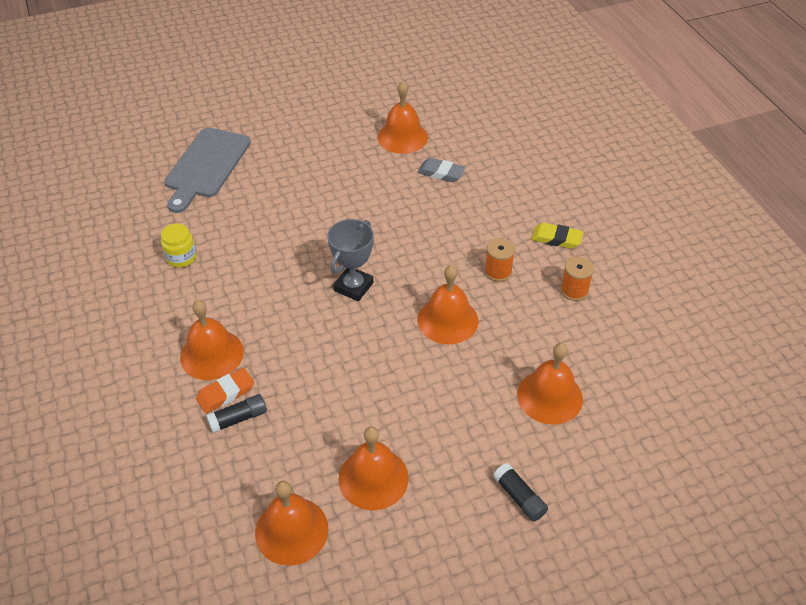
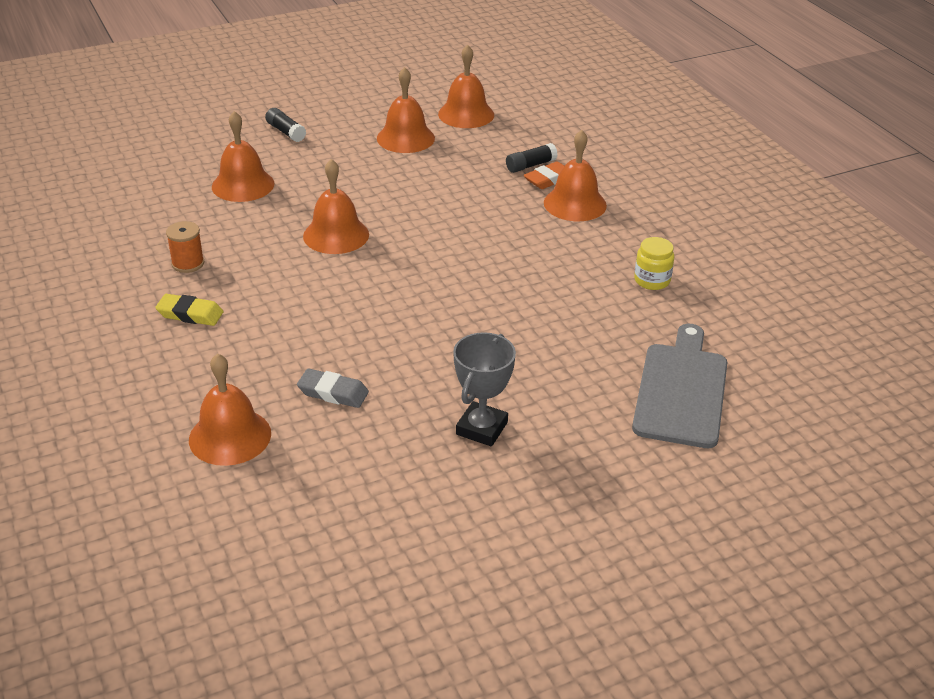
camera: 175 degrees right, 10 degrees down
(353, 286) = (442, 259): grey trophy -> grey trophy (482, 428)
(402, 137) = (392, 449): orange bell -> orange bell (230, 436)
(498, 271) = (272, 278): orange spool -> none

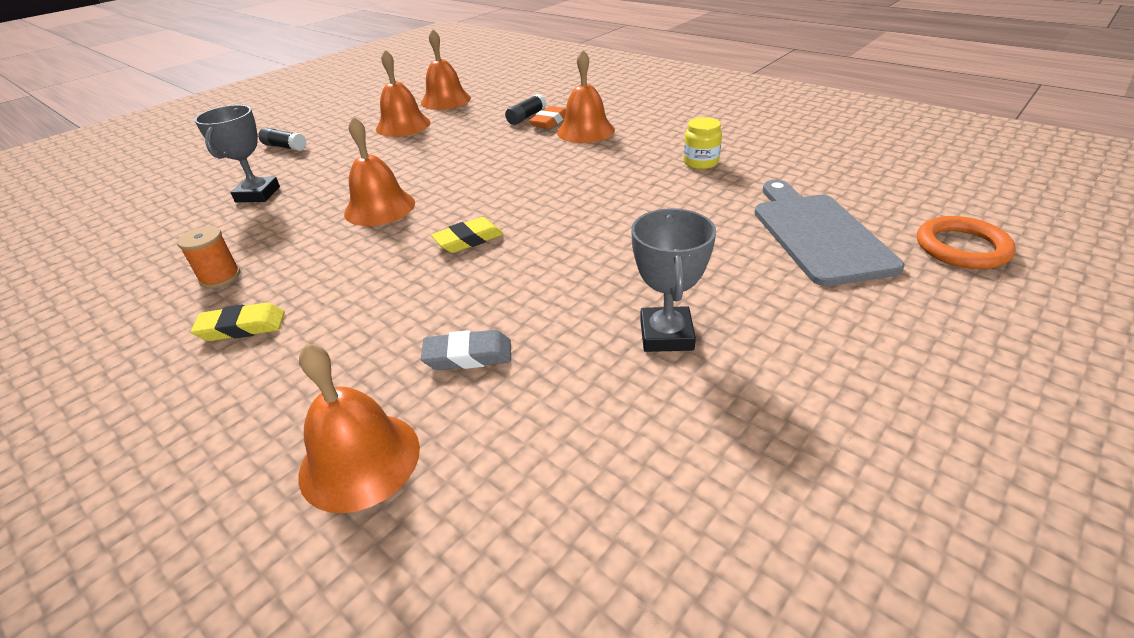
camera: 20 degrees left, 0 degrees up
(243, 185) = (258, 194): orange bell -> grey trophy
(390, 294) = (468, 240): none -> yellow eraser
(790, 446) = (961, 247): none -> orange ring

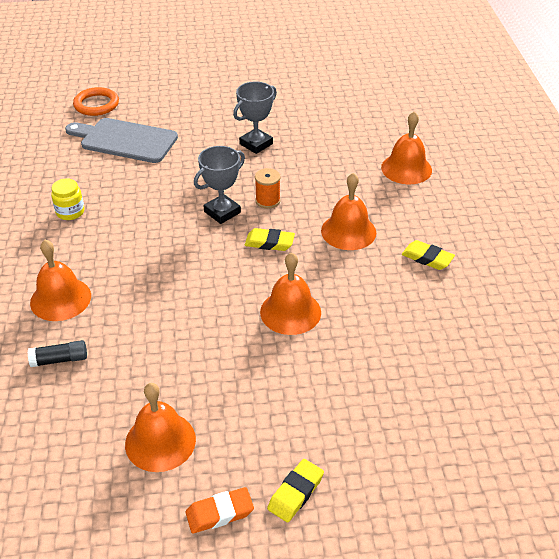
camera: 140 degrees left, 5 degrees up
(220, 277) = (427, 309): orange spool -> orange spool (267, 200)
(258, 194) = (364, 403): grey trophy -> grey trophy (222, 212)
(285, 147) = (295, 493): black glue stick -> yellow eraser
(446, 100) = (64, 471): orange bell -> orange bell (348, 231)
(468, 356) = (336, 181): grey eraser -> none
(549, 122) = (58, 335): orange eraser -> orange eraser (219, 513)
(818, 234) = (125, 140): grey cutting board -> grey cutting board turned 75 degrees clockwise

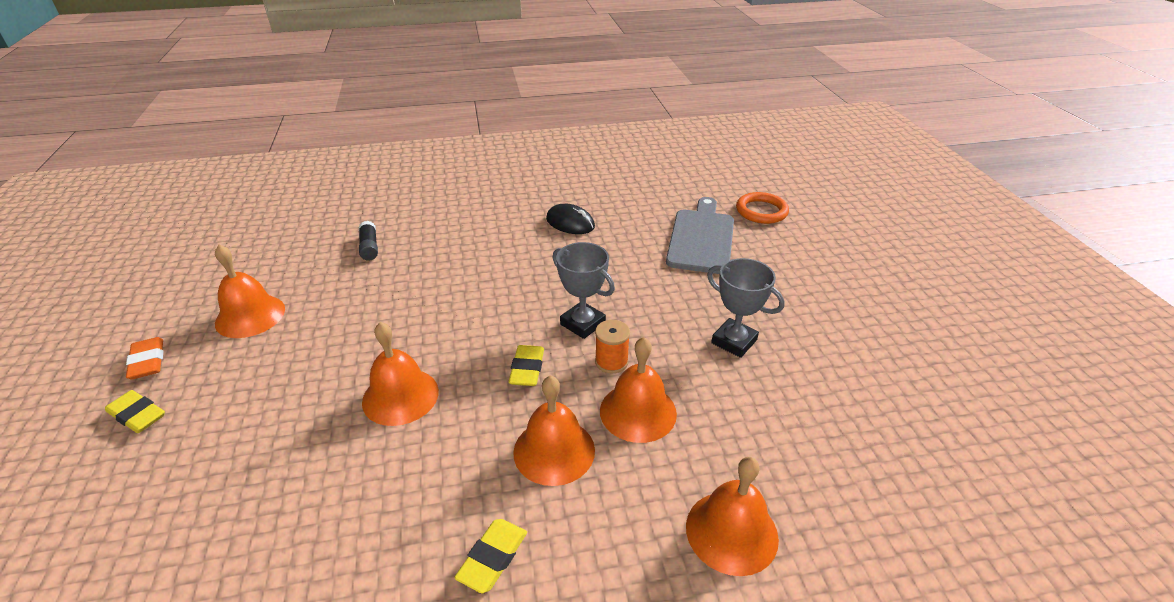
camera: 85 degrees right, 5 degrees down
(60, 299) = (446, 236): orange bell -> orange bell (638, 412)
(70, 212) = (570, 223): yellow jar -> black mouse

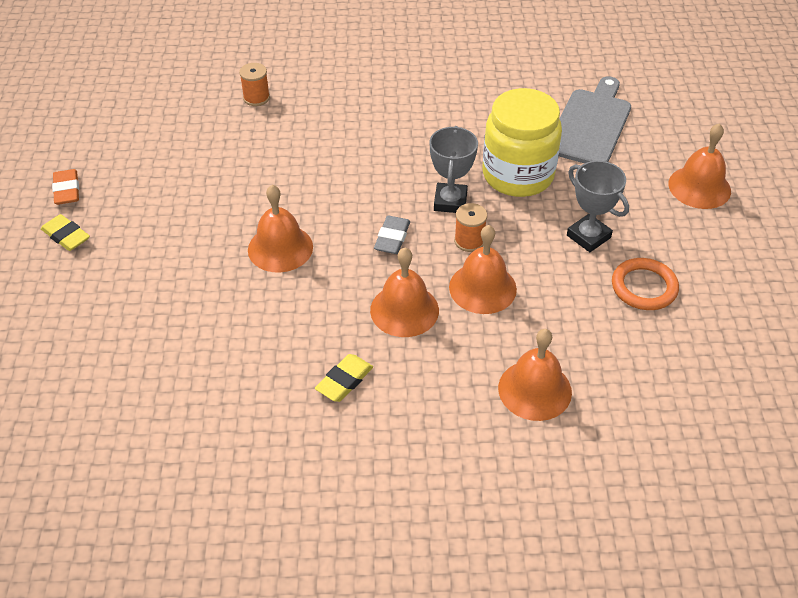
camera: 10 degrees right, 10 degrees up
(250, 316) = (149, 157): orange bell -> orange bell (699, 187)
(369, 247) = (256, 98): black glue stick -> orange spool
(527, 369) = (392, 238): yellow eraser -> grey eraser
(570, 223) = (459, 92): black mouse -> none
(583, 323) = (450, 202): grey trophy -> grey trophy turned 45 degrees clockwise
(645, 290) = (518, 175): none -> yellow jar
(761, 211) = (665, 100): orange ring -> orange ring (644, 287)

